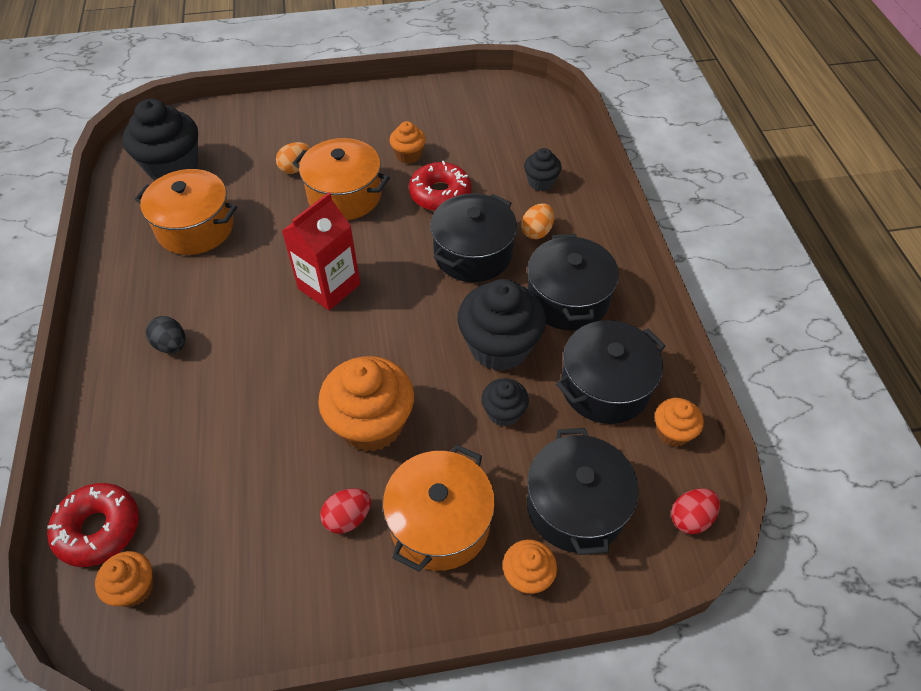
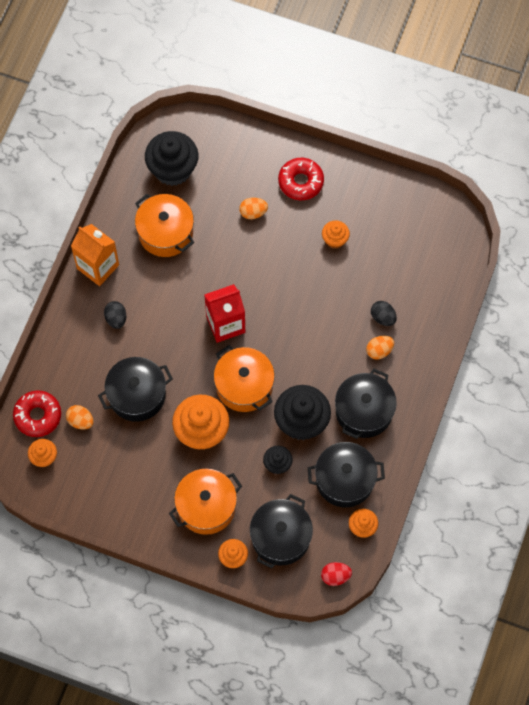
camera: 30 degrees right, 15 degrees up
(117, 298) = (98, 266): none -> orange carton
(175, 501) = (80, 421): none -> orange egg
(344, 195) = (273, 254): orange pot -> orange pot (244, 386)
(348, 518) = (162, 478): red egg -> none
(440, 194) = (336, 286): red donut -> red donut (300, 182)
(473, 253) = (327, 346): black pot -> black pot (137, 395)
(515, 200) = (383, 317): none -> black egg
(540, 182) = (410, 311): black cupcake -> none

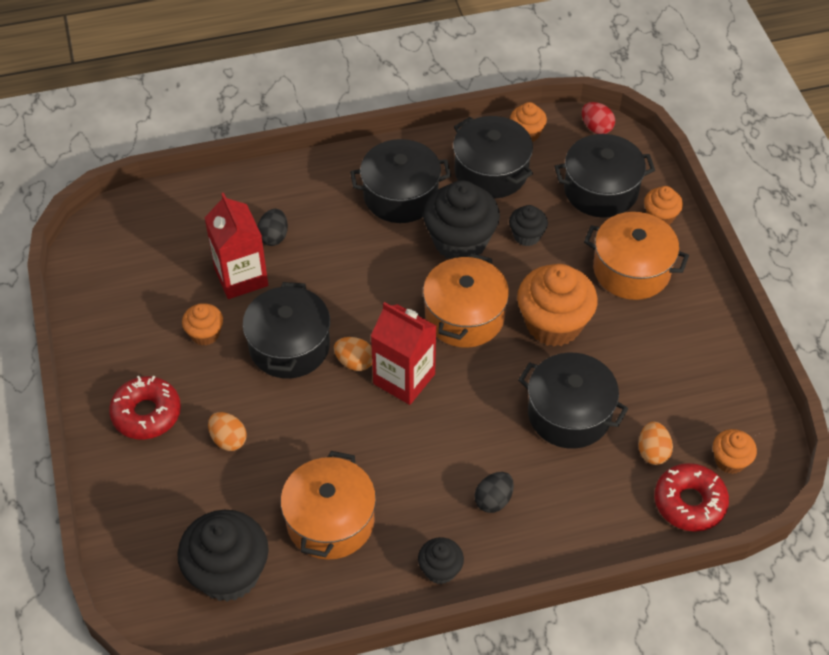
camera: 125 degrees left, 15 degrees down
(98, 266) = (440, 570): orange carton -> black cupcake
(293, 278) = (289, 346): none -> black pot
(363, 281) = (241, 277): none -> red carton
(379, 351) = (318, 219): orange egg -> orange egg (354, 362)

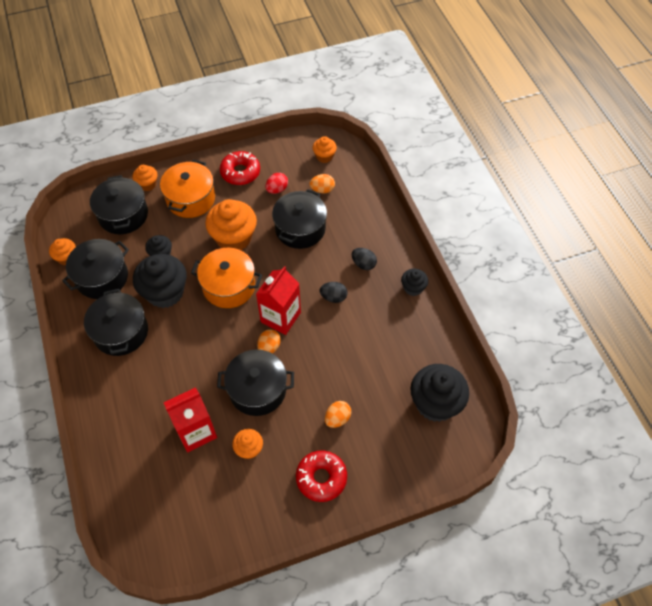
camera: 95 degrees left, 5 degrees up
(274, 236) = (157, 414): black egg -> black egg (333, 297)
(330, 521) = (390, 349): orange pot -> none
(596, 127) = (66, 218): red egg -> red egg (277, 189)
(689, 502) = (353, 174): red donut -> red donut (240, 172)

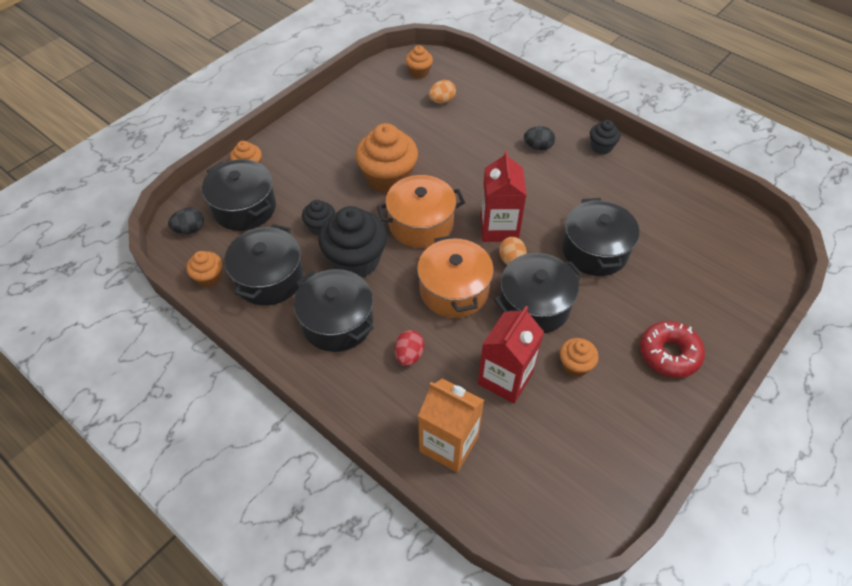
camera: 30 degrees left, 5 degrees down
(126, 455) = (449, 444): none -> orange carton
(191, 199) = (310, 162): orange pot -> orange pot (454, 290)
(240, 172) = (344, 118): red donut -> none
(277, 189) = (396, 118): red egg -> red egg (409, 355)
(300, 229) = (449, 142): black pot -> black pot (595, 250)
(333, 297) = (535, 187): black egg -> black egg (190, 229)
(337, 418) = (635, 292): orange egg -> none
(435, 403) = (710, 233): black cupcake -> none

